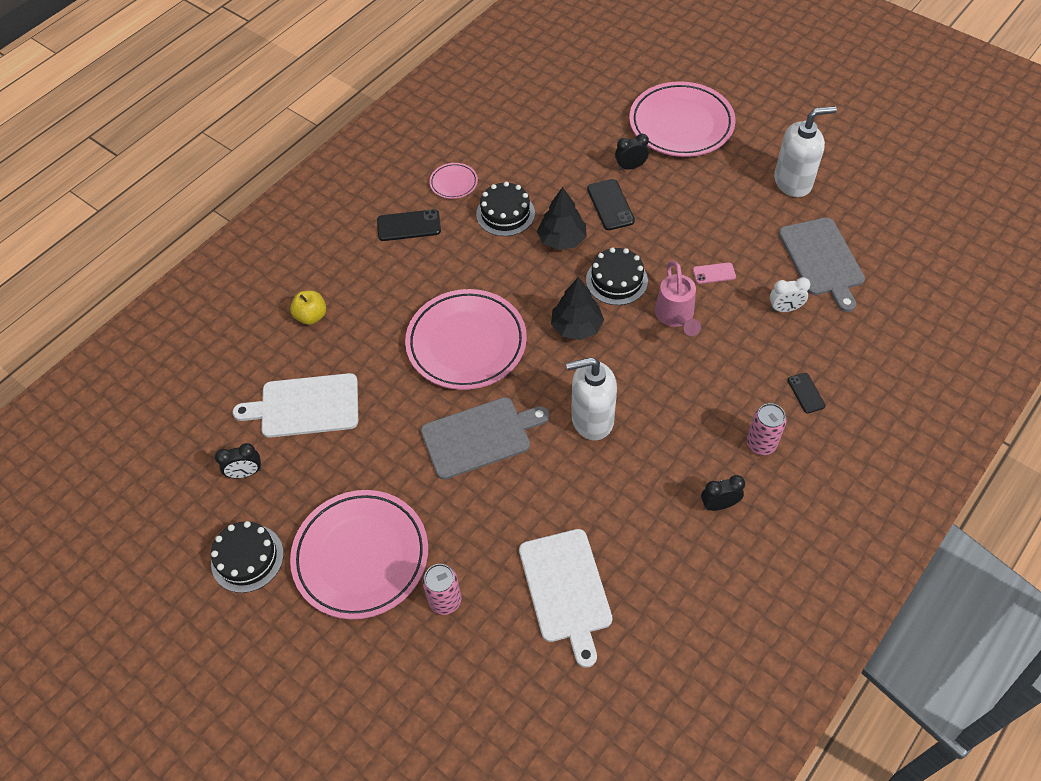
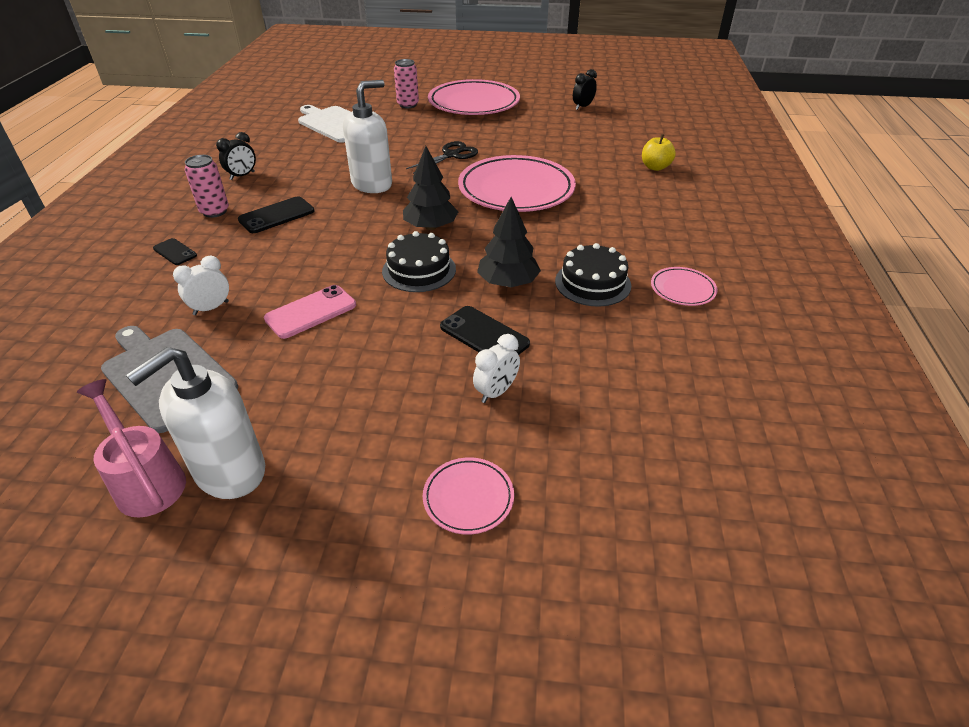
camera: 145 degrees right, 15 degrees down
(247, 558) = (536, 89): black cake -> none
(305, 406) = (589, 134): white cutting board -> none
(409, 226) = (670, 240): black phone -> black phone (276, 215)
(480, 436) = (451, 155): grey cutting board -> black scissors
(630, 167) = (496, 392): black clock -> white clock
(676, 317) = (335, 263): pink watering can -> pink watering can (146, 480)
(681, 124) = (468, 498): pink plate -> pink plate, size x0.45
(714, 273) = (311, 312): pink phone -> pink phone, size x1.61

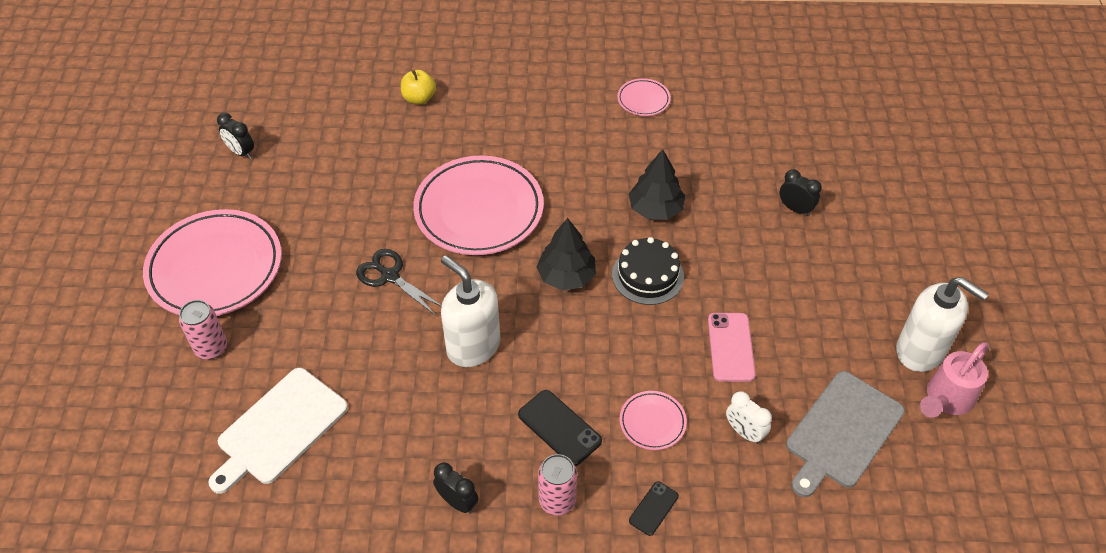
camera: 95 degrees left, 10 degrees up
(311, 312) = (731, 347): pink phone -> pink phone turned 45 degrees clockwise
(468, 498) = (893, 217): pink plate -> pink plate (652, 422)
(484, 335) = (732, 220): black phone -> none
(496, 392) = (795, 209): white clock -> black clock
(592, 283) = (645, 153): black cake -> none

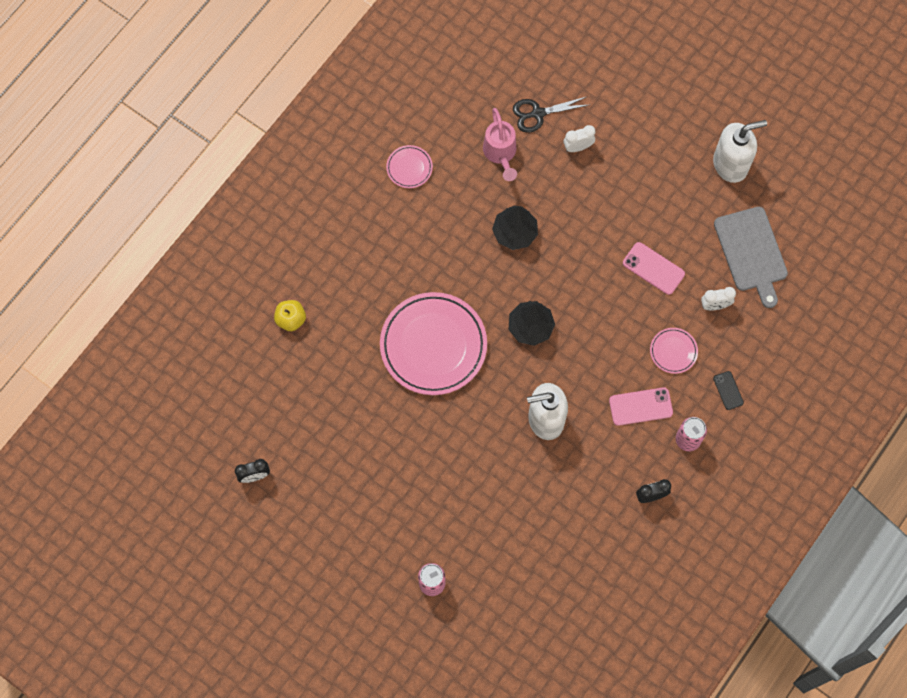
camera: 55 degrees left, 20 degrees up
(215, 268) = (361, 548): pink plate -> none
(279, 429) = (528, 571): white cutting board -> none
(390, 276) = (451, 437): black scissors -> black scissors (538, 113)
(559, 428) = (640, 406): black phone -> pink phone
(648, 275) = (565, 277): black cake -> none
(795, 209) = (578, 147): black clock -> white clock
(945, 400) = (770, 179): pink watering can -> pink watering can (500, 154)

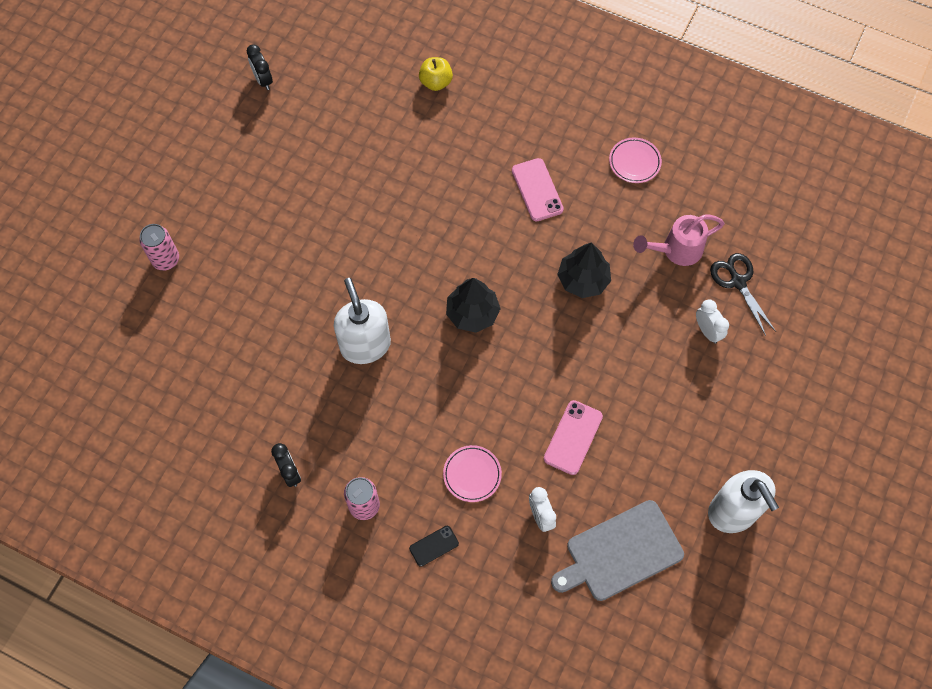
camera: 80 degrees right, 5 degrees down
(433, 345) = (432, 218): pink plate -> none
(640, 406) = (397, 446): pink phone -> pink phone (537, 190)

